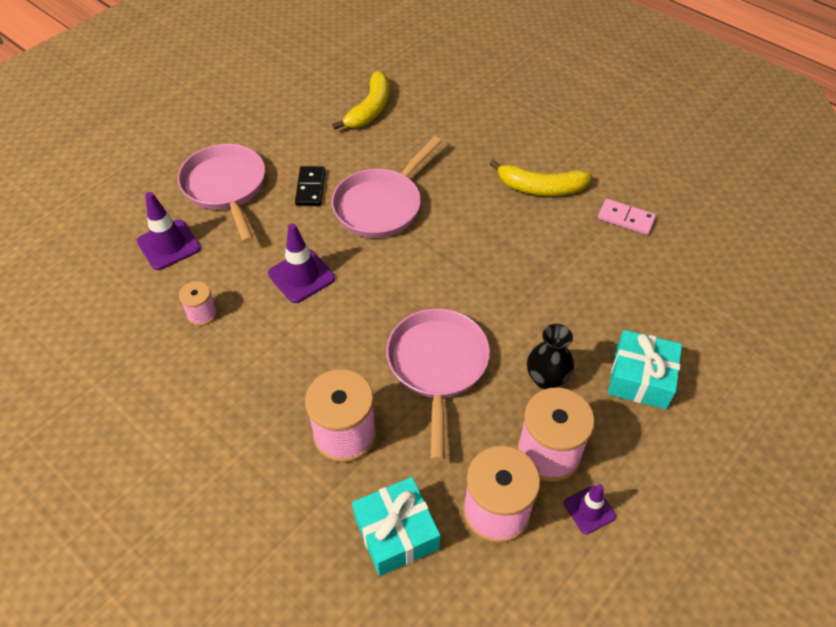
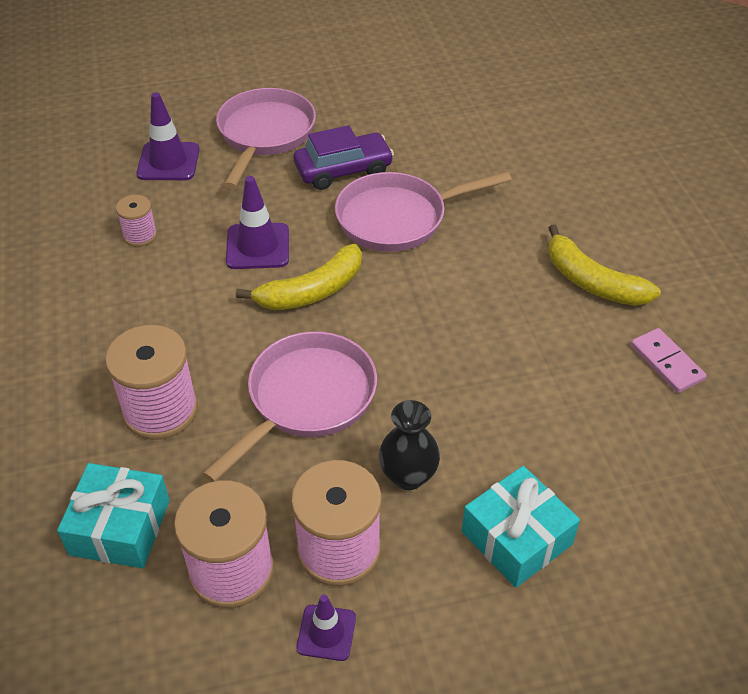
camera: 35 degrees right, 5 degrees down
(310, 188) = (343, 170): black domino -> purple car
(370, 109) = (475, 121): yellow banana -> yellow banana (311, 291)

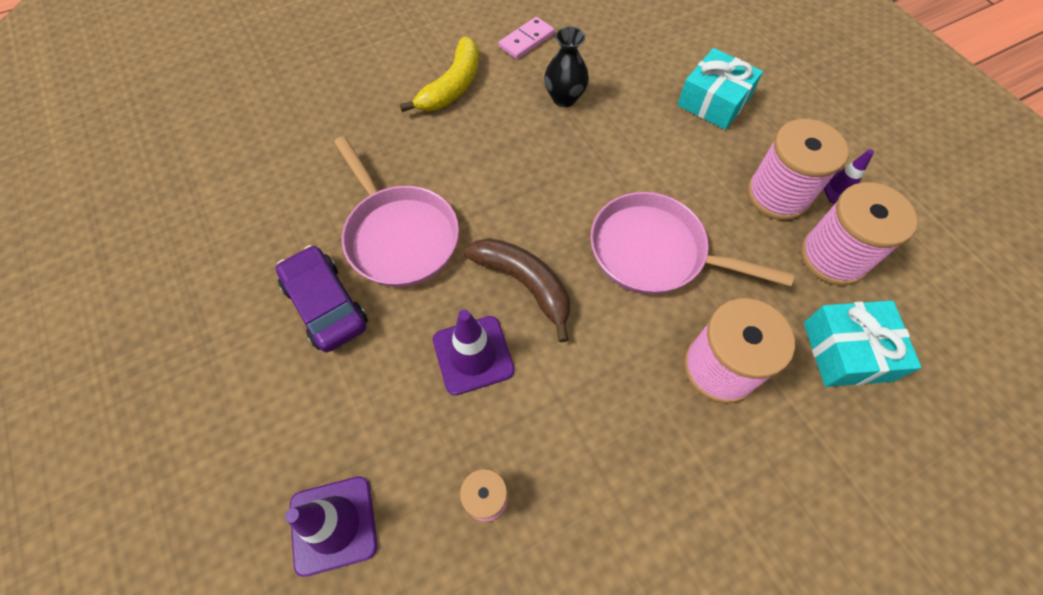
camera: 105 degrees left, 15 degrees up
(265, 134) = (261, 415): pink pan -> none
(311, 291) = (524, 284): yellow banana -> brown banana
(408, 476) = (695, 167): black vase -> black vase (564, 98)

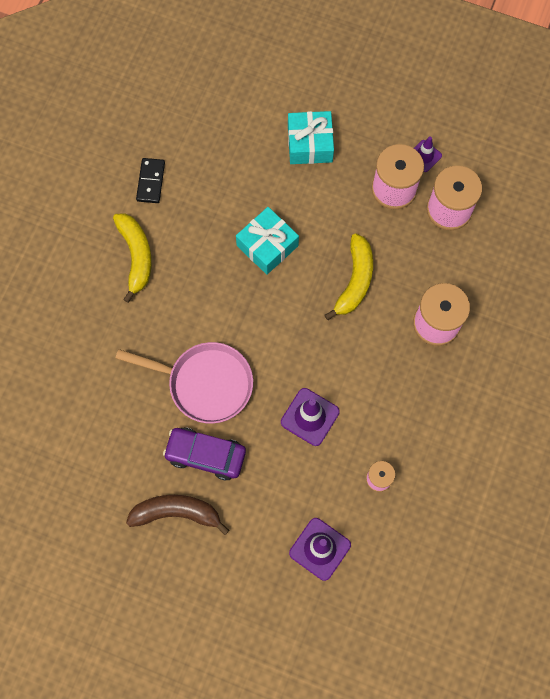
camera: 40 degrees left, 10 degrees up
(524, 284) = (301, 356): brown banana -> brown banana (176, 513)
(526, 40) = (150, 181): pink domino -> black domino
(564, 98) = (216, 211): black vase -> none
(654, 252) = (354, 281): pink pan -> yellow banana
(847, 351) = (490, 264): turquoise gift -> turquoise gift (267, 245)

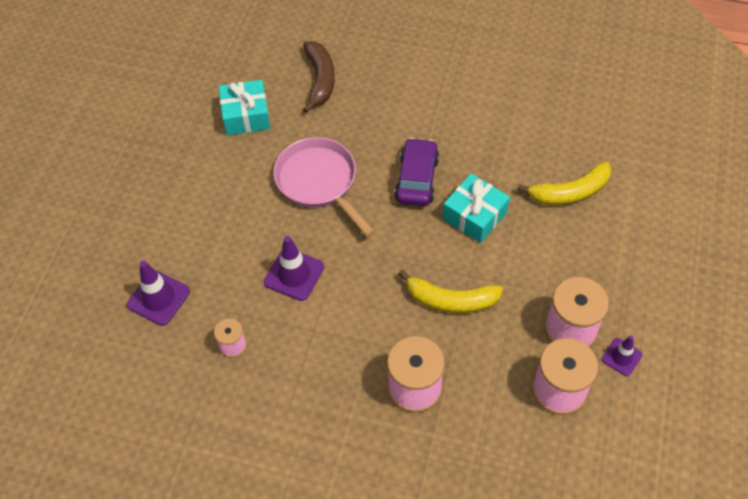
camera: 85 degrees right, 15 degrees down
(136, 256) = (440, 110): yellow banana -> yellow banana (570, 192)
(150, 181) = (522, 110): black domino -> none
(176, 513) = (191, 176): brown banana -> brown banana (320, 80)
(205, 383) = (319, 182): pink pan -> pink pan turned 135 degrees clockwise
(205, 455) = (248, 191): purple car -> purple car (417, 179)
(310, 144) = (603, 240): turquoise gift -> turquoise gift (246, 116)

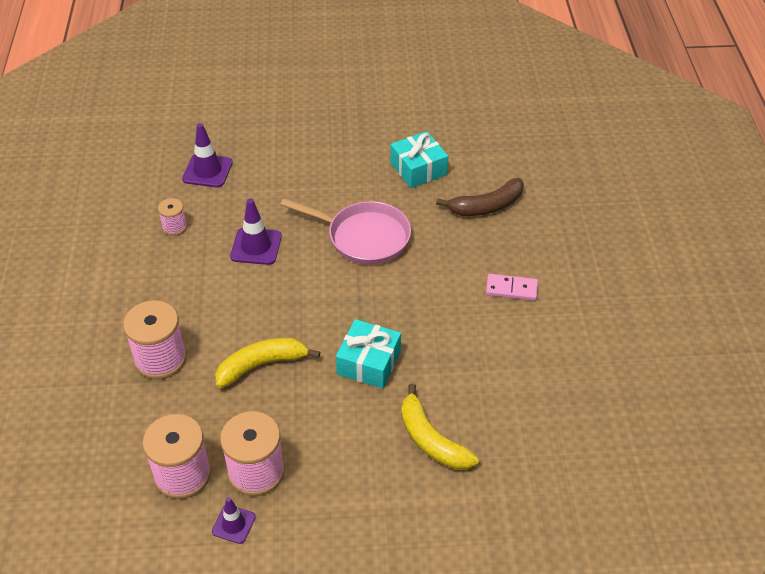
camera: 70 degrees right, 10 degrees down
(319, 182) = (363, 237): pink pan -> pink pan turned 75 degrees clockwise
(417, 179) = (396, 307): purple car -> none
(426, 92) = (511, 289): none -> pink domino
(451, 300) = (262, 365): yellow banana -> yellow banana turned 75 degrees clockwise

